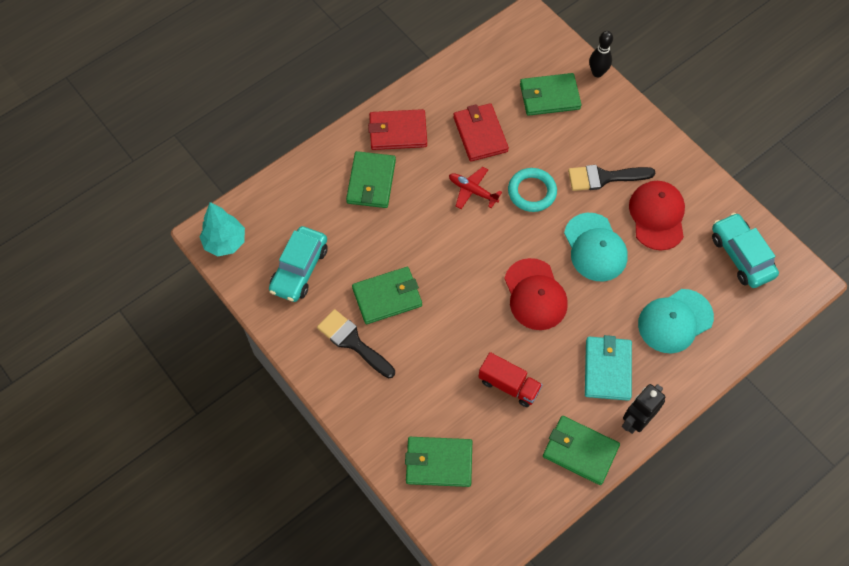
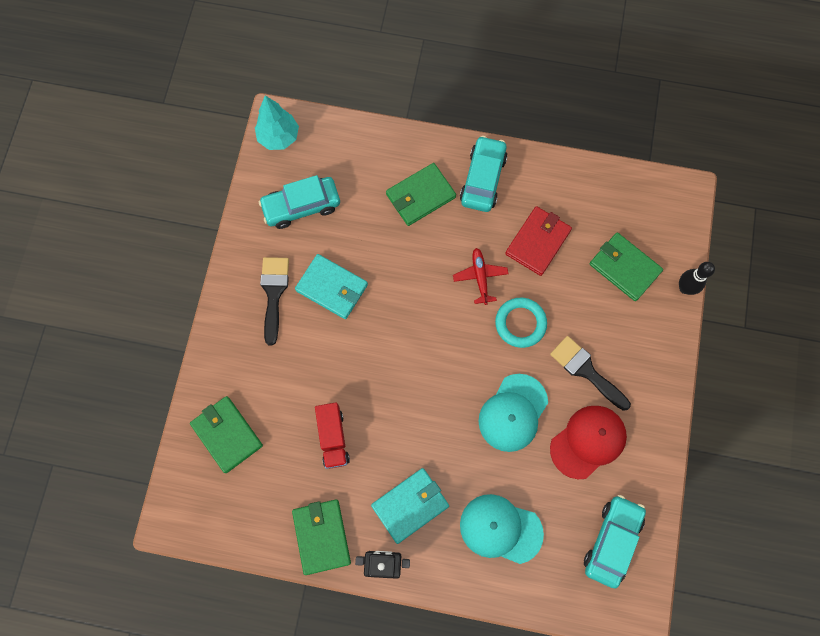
camera: 50 degrees right, 10 degrees up
(387, 297) = (332, 288): green wallet -> turquoise wallet
(398, 132) = (483, 179): red wallet -> turquoise car
(535, 294) = (429, 397): red cap -> none

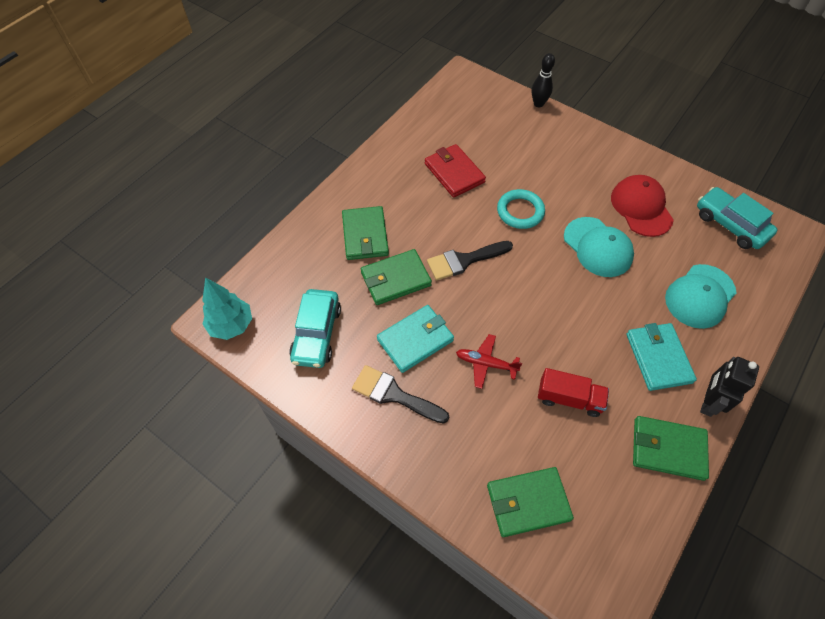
camera: 65 degrees left, 15 degrees down
(480, 277) = (465, 222): red plane -> red plane (486, 363)
(483, 179) = (377, 186): turquoise car -> none
(586, 371) = (580, 185): black brush -> black brush (464, 260)
(624, 268) = (504, 130): green wallet -> green wallet (395, 279)

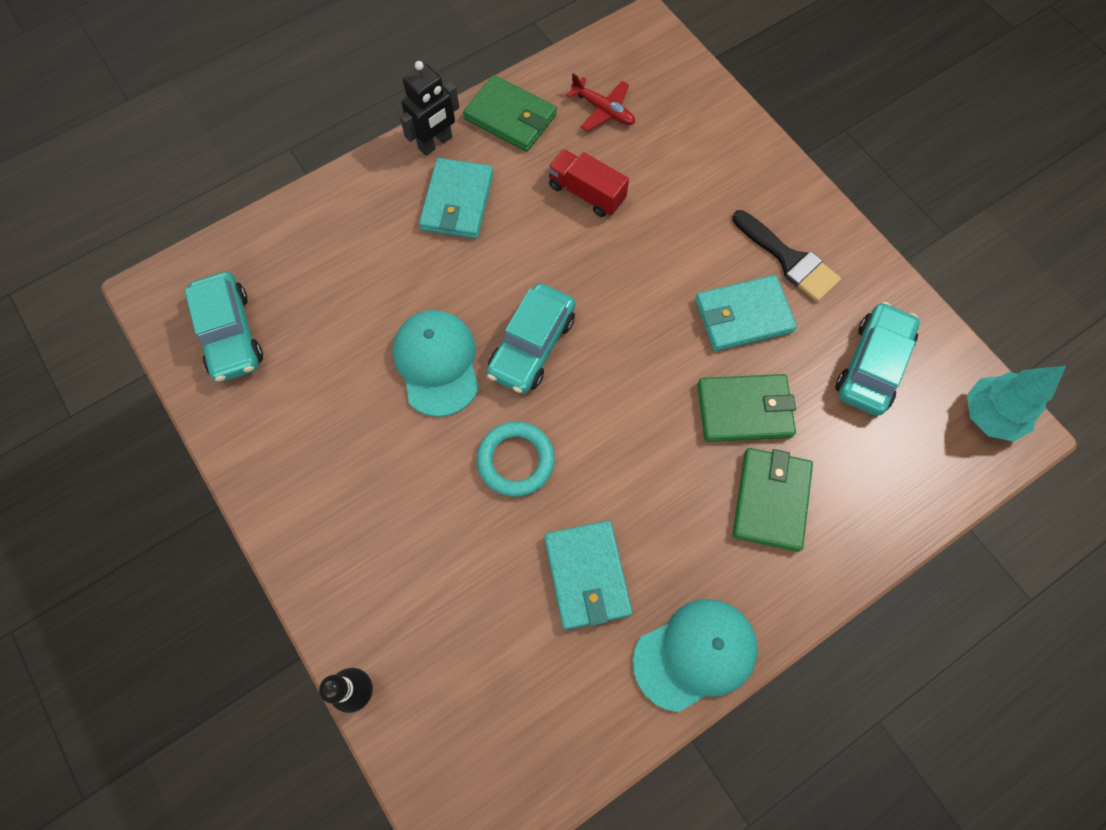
camera: 160 degrees left, 10 degrees up
(454, 173) = (587, 575): red wallet -> turquoise wallet
(464, 260) = (636, 406): black brush -> none
(486, 363) = (665, 260): red plane -> red plane (603, 110)
(528, 502) = (680, 118): green wallet -> none
(546, 275) = (532, 346): none -> turquoise car
(641, 207) = (332, 404): red cap -> none
(700, 296) = (352, 253): turquoise cap -> turquoise cap (695, 654)

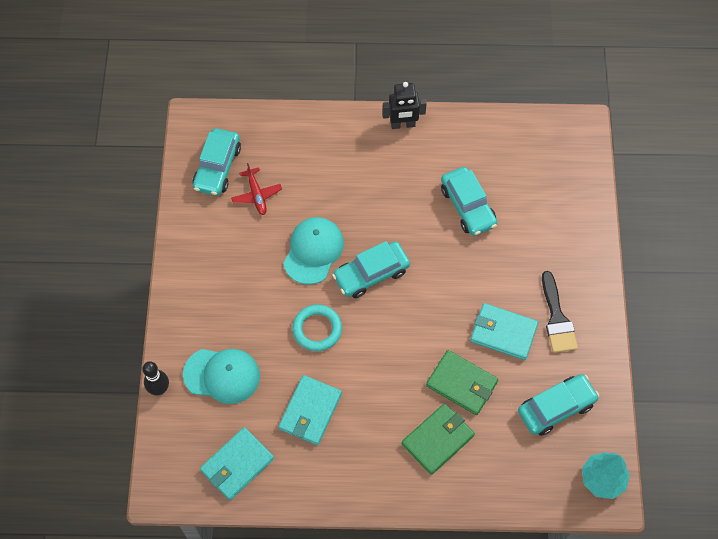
camera: 35 degrees right, 5 degrees down
(457, 202) = (390, 167): turquoise wallet -> turquoise wallet (237, 464)
(510, 117) = (458, 134): green wallet -> none
(586, 193) = (468, 206): red truck -> turquoise car
(603, 110) = (516, 162): red plane -> red plane (256, 195)
(695, 654) = (336, 486): turquoise cap -> turquoise cap (222, 375)

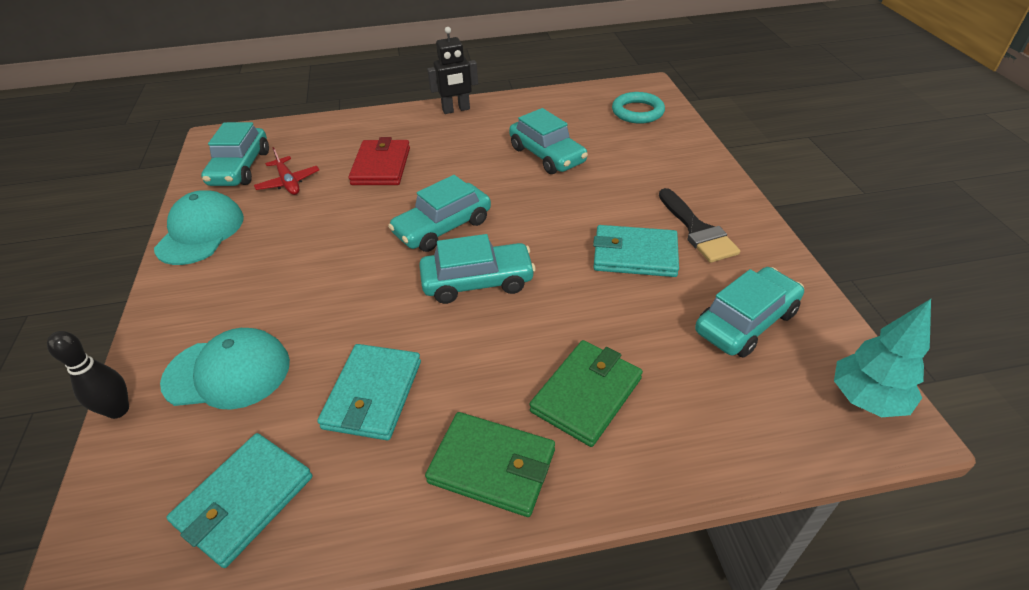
camera: 10 degrees left, 20 degrees down
(313, 251) = (363, 218): turquoise cap -> turquoise cap (200, 232)
(317, 329) = (375, 293): turquoise ring -> turquoise ring (637, 112)
(331, 190) = (381, 166): none -> red wallet
(388, 334) = (477, 282): none -> turquoise car
(462, 384) = (599, 318): green wallet -> green wallet (492, 466)

